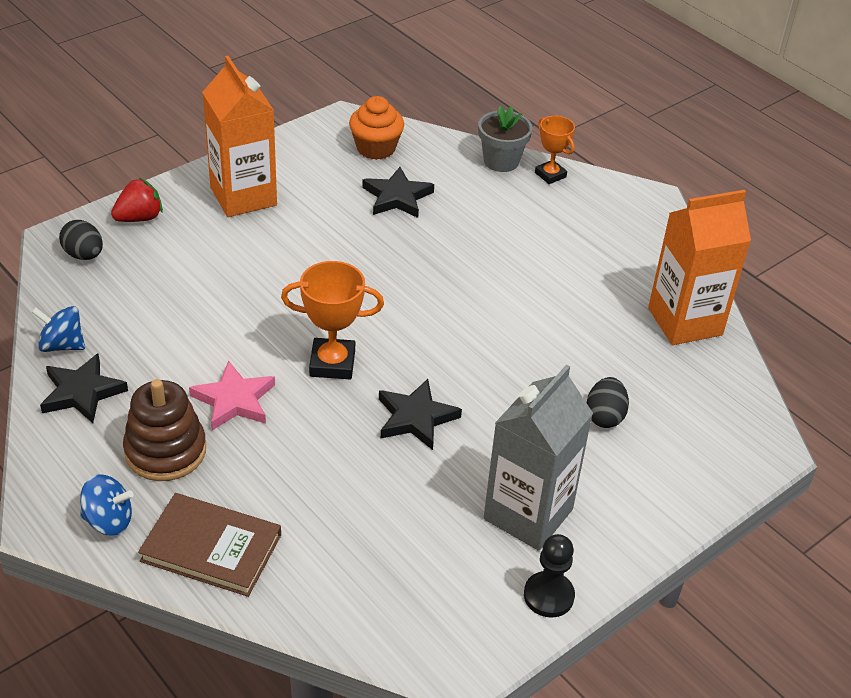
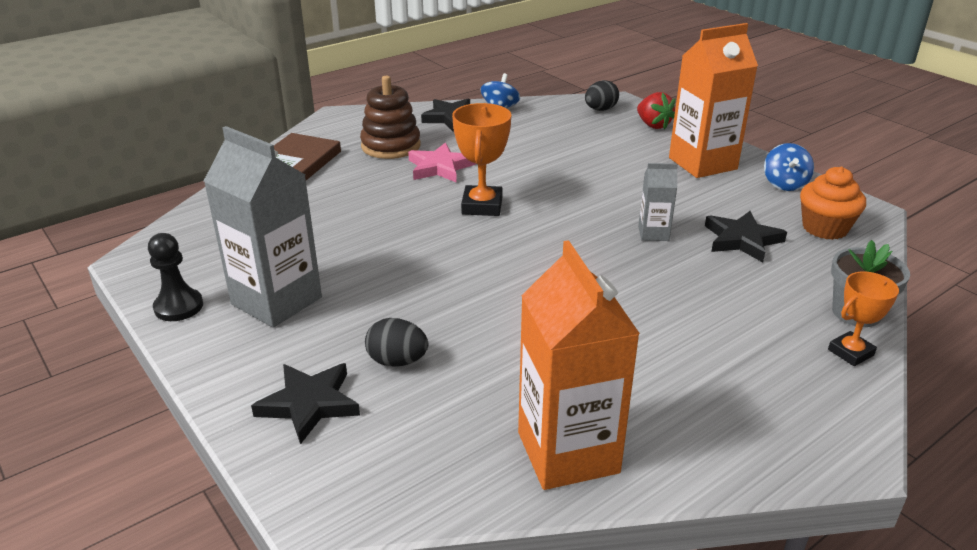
camera: 95 degrees right, 10 degrees down
(108, 521) = (331, 132): blue spinning top -> blue spinning top (784, 184)
(387, 247) = (653, 233): none -> grey carton
(416, 418) = (410, 245): black star -> black star (309, 404)

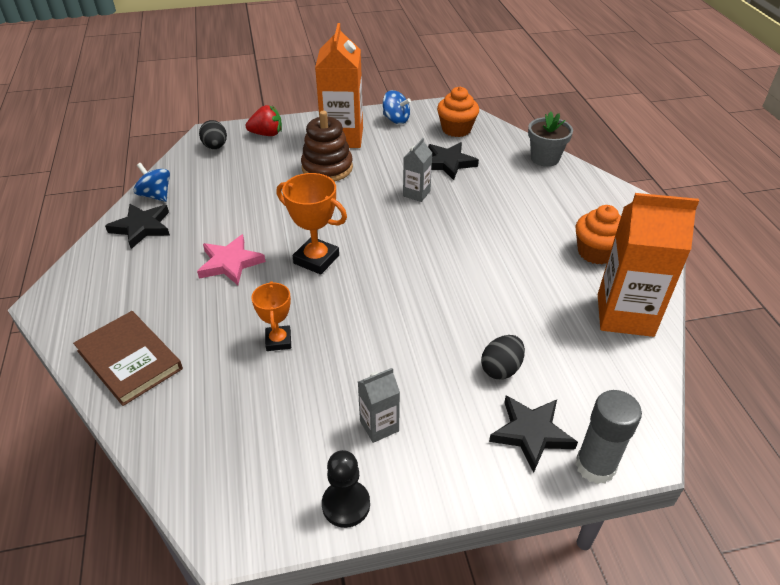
camera: 65 degrees left, 10 degrees up
(276, 301) = (379, 426): grey carton -> grey carton, size x0.49
(280, 466) = (595, 466): none -> grey glue stick
(391, 146) = (158, 282): brown stacking toy -> brown stacking toy (327, 168)
(682, 401) = (596, 252): none -> orange cupcake
(850, 352) = (578, 176): orange trophy -> orange trophy (278, 341)

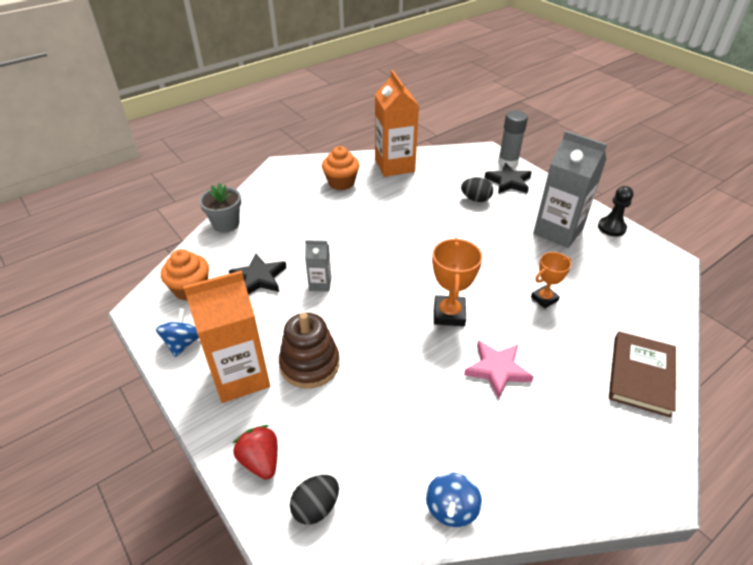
camera: 115 degrees left, 0 degrees up
(142, 227) = (510, 481): black star -> none
(379, 426) = (558, 231): grey carton -> grey carton, size x2.05

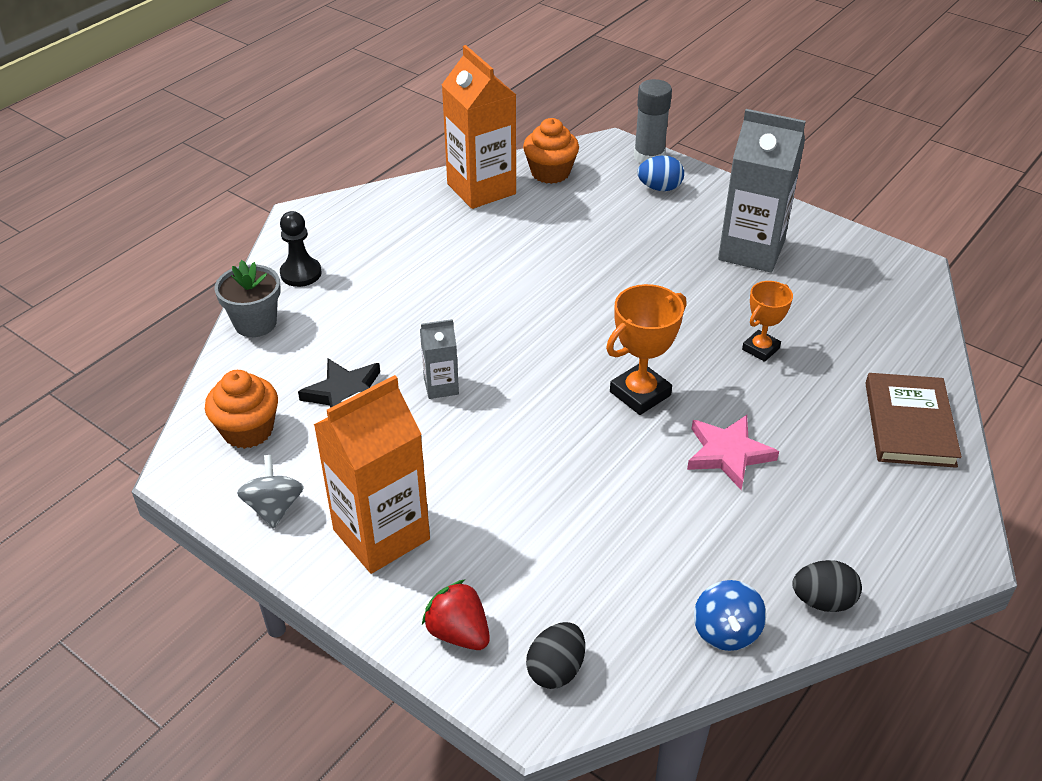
camera: 15 degrees left, 0 degrees up
(183, 343) = (274, 508): blue spinning top -> grey spinning top
(310, 364) = (473, 498): brown stacking toy -> none
(341, 183) = (409, 229): orange cupcake -> orange cupcake (550, 172)
(449, 314) = (640, 393): orange trophy -> orange trophy turned 60 degrees clockwise
(475, 199) = (621, 222): black egg -> black egg (822, 601)
(508, 182) = (659, 188): black star -> blue egg
(611, 227) = (822, 233): black pawn -> black pawn (301, 273)

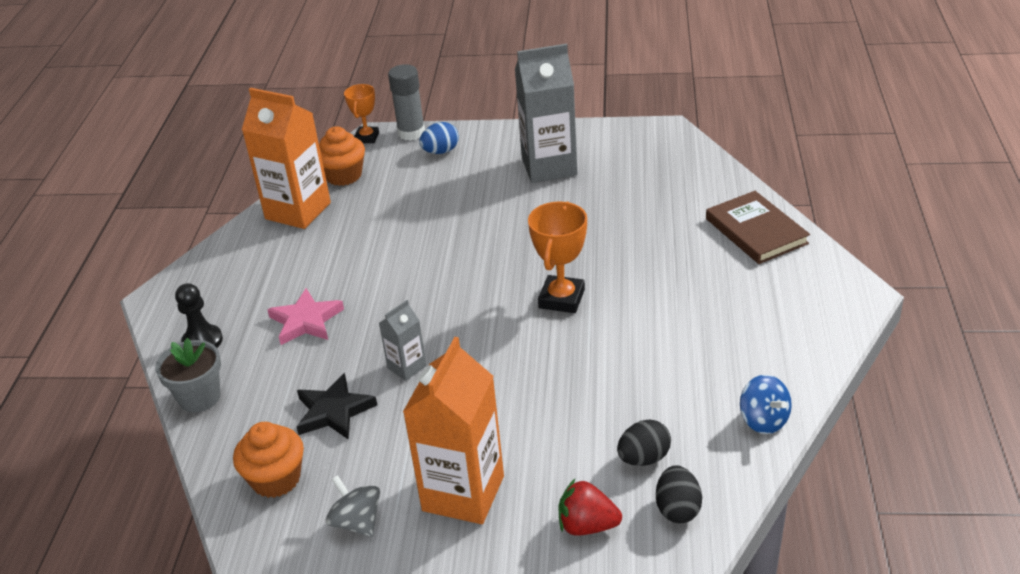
camera: 30 degrees left, 5 degrees down
(728, 454) = (659, 308): pink star -> pink star (306, 321)
(760, 349) = (617, 229): orange trophy -> orange trophy (367, 137)
(822, 601) = (804, 368): black egg -> black egg (644, 458)

